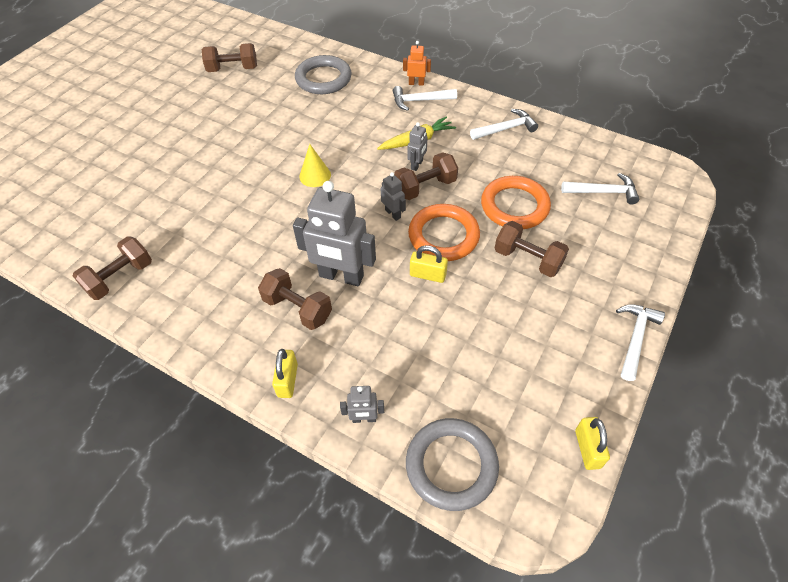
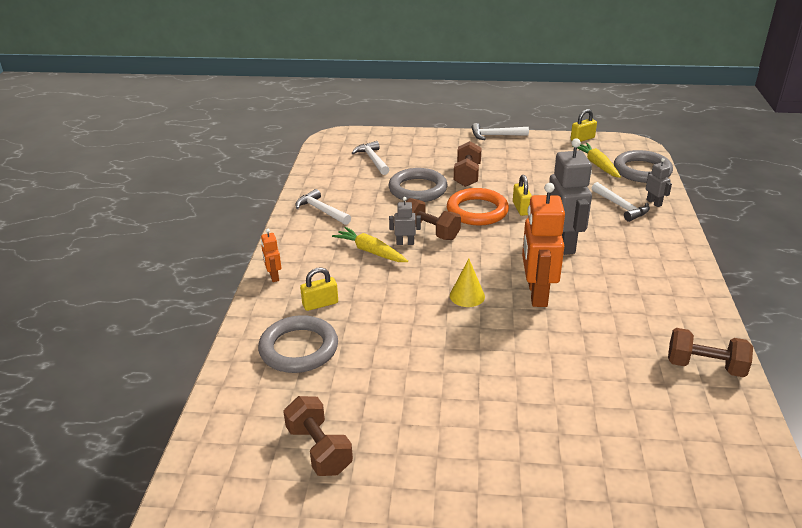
camera: 115 degrees left, 20 degrees down
(284, 219) = (536, 294): none -> orange robot
(287, 380) = (669, 238): yellow padlock -> yellow padlock (320, 304)
(297, 308) = (613, 253): brown dumbbell -> none
(393, 214) = (475, 239): grey robot -> none
(420, 101) = (305, 266): white hammer -> white hammer (621, 207)
(494, 416) = (597, 165): none -> yellow carrot
(514, 206) = (418, 189): orange ring -> grey ring

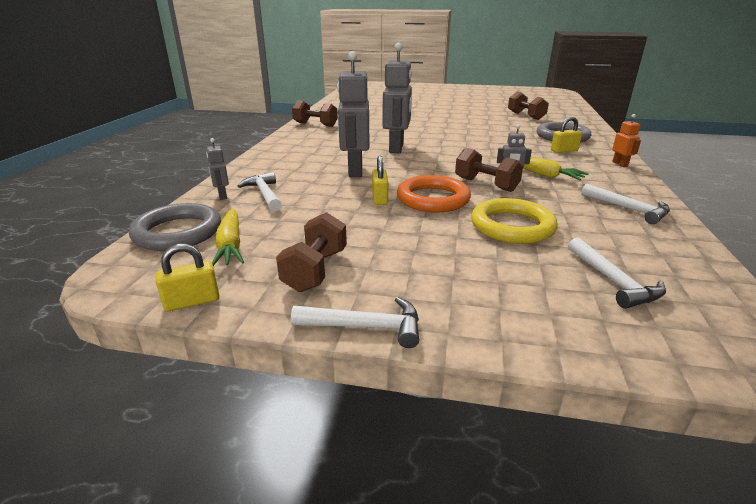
camera: 175 degrees left, 5 degrees down
(418, 189) = (512, 226): grey ring -> yellow ring
(467, 175) = (440, 241): brown dumbbell -> brown dumbbell (315, 270)
(467, 296) = (450, 149): yellow cone -> none
(536, 294) = (397, 148): orange robot -> grey robot

